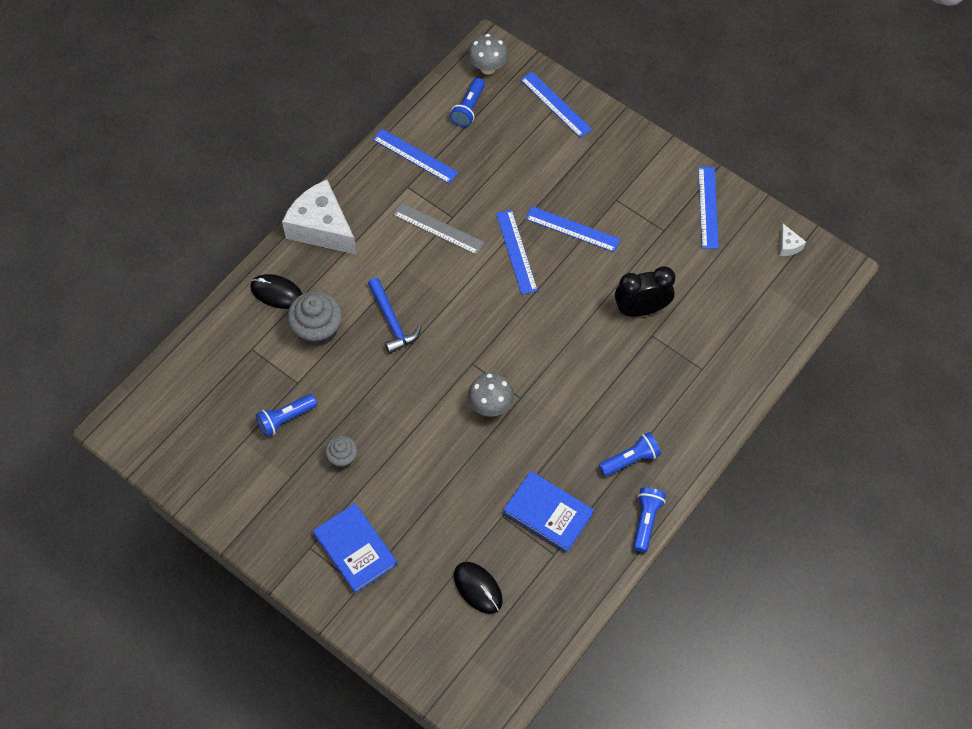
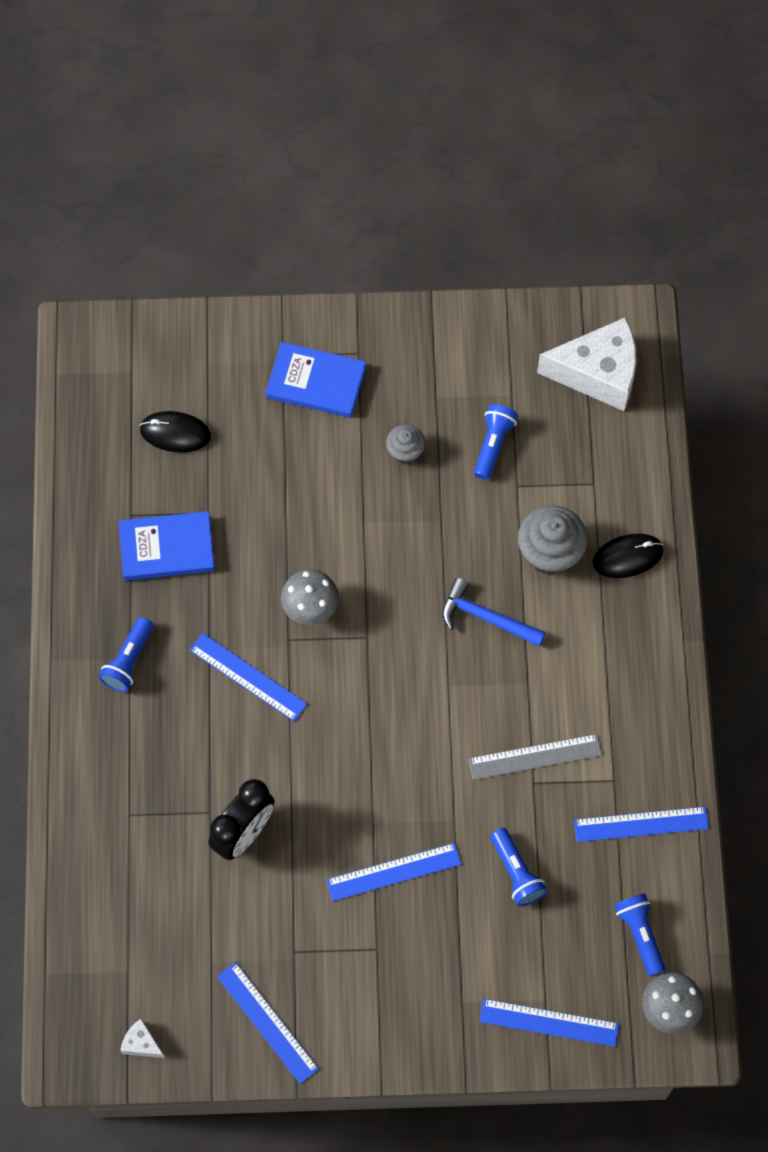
camera: 140 degrees right, 5 degrees up
(322, 228) = (654, 660): white cheese -> white cheese (598, 373)
(516, 251) = (430, 796): blue ruler -> blue ruler (248, 676)
(646, 521) = (67, 611): blue flashlight -> blue flashlight (516, 872)

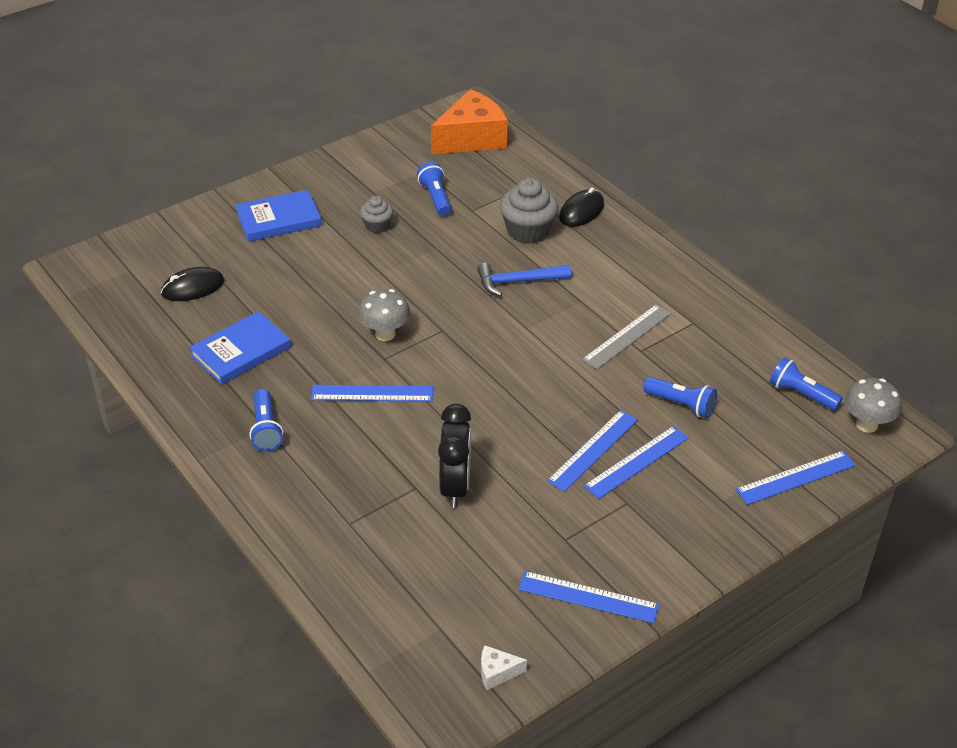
camera: 35 degrees left, 25 degrees down
(598, 373) = (472, 138): white cheese -> orange cheese
(641, 824) = (736, 336): blue ruler -> blue ruler (637, 462)

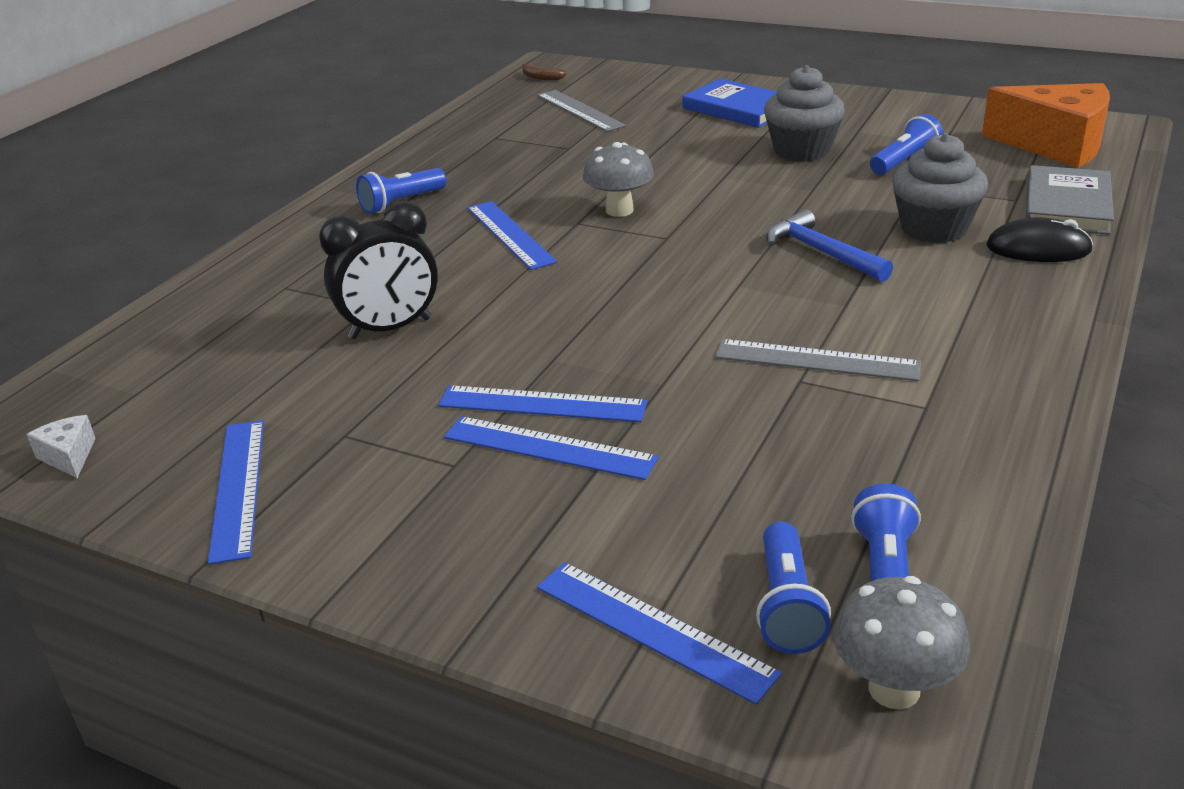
camera: 65 degrees right, 10 degrees down
(97, 281) = (541, 77): none -> brown banana
(193, 287) = (580, 110): black mouse -> grey ruler
(241, 351) = (509, 157): blue book -> none
(377, 226) = (802, 150): grey cupcake -> grey cupcake, size x1.75
(545, 176) = (1067, 206): none -> grey book
(681, 404) = (717, 451): blue flashlight -> blue flashlight (787, 605)

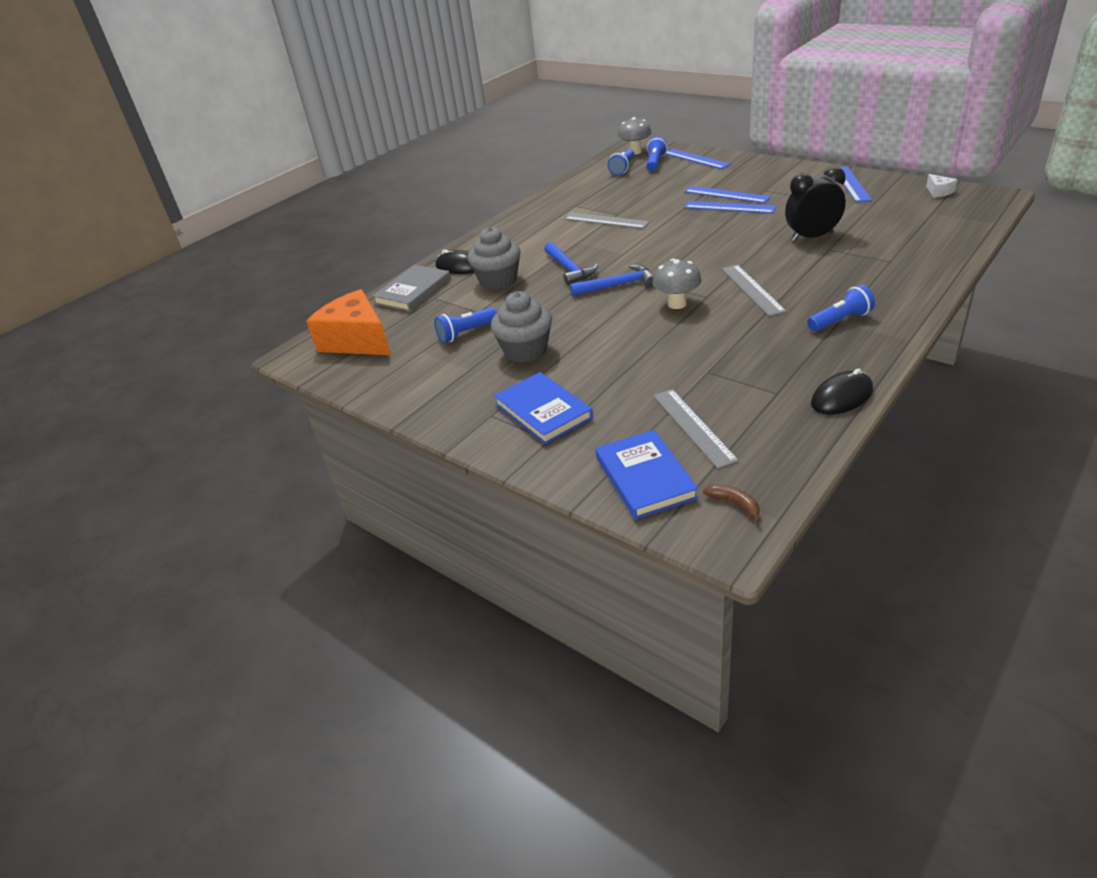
camera: 165 degrees left, 5 degrees up
(431, 139) = (841, 396): none -> black mouse
(510, 234) = (752, 289): blue ruler -> grey ruler
(617, 82) = (645, 477): none -> blue book
(720, 231) = (617, 285): none -> blue hammer

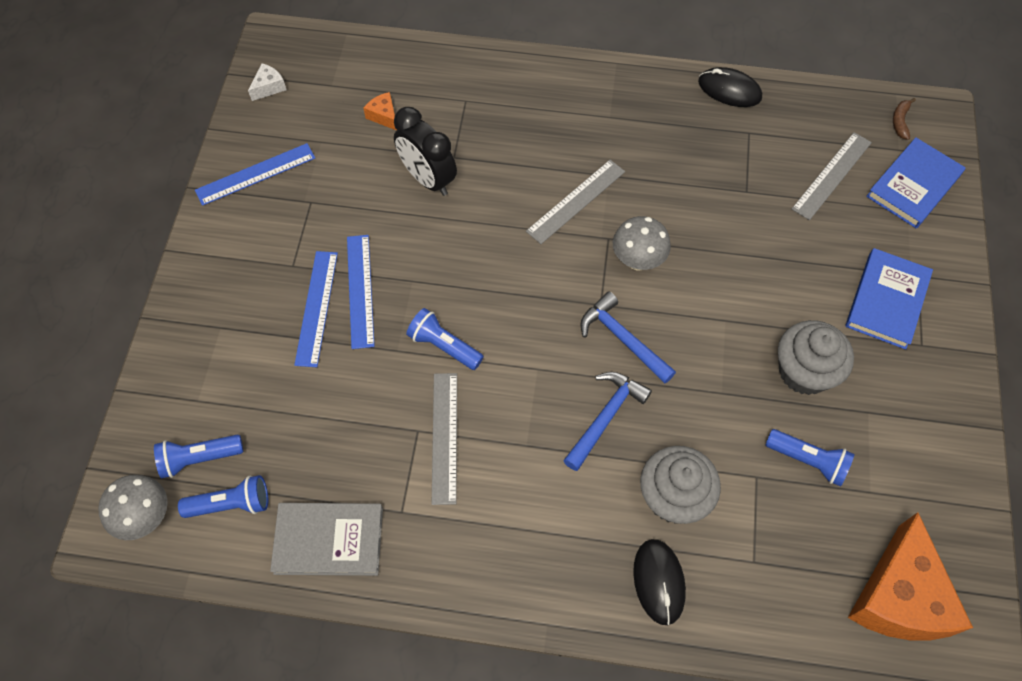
camera: 125 degrees left, 25 degrees up
(413, 291) = (754, 606): grey book -> grey book (329, 540)
(696, 158) = (174, 399): blue ruler -> none
(840, 321) = (607, 115): blue flashlight -> blue flashlight (444, 346)
(887, 228) = (384, 116): none -> orange cheese

